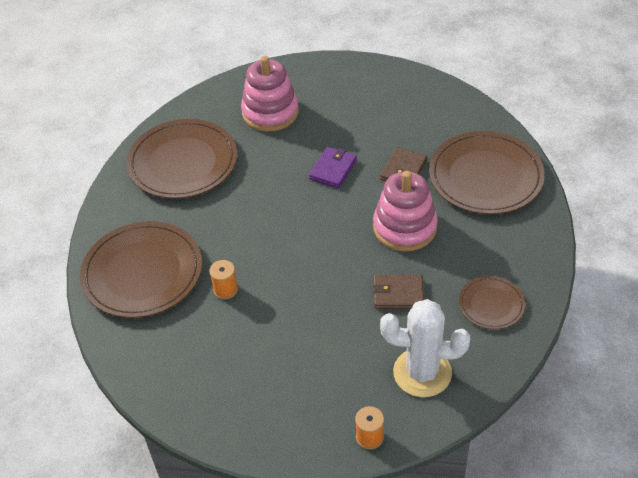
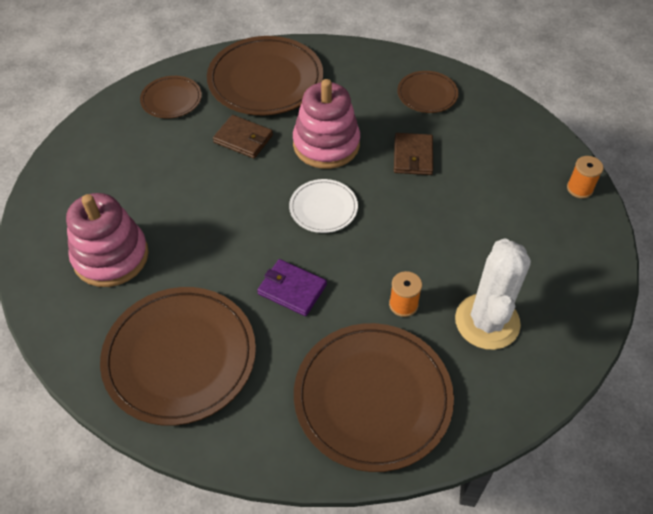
camera: 90 degrees left, 5 degrees up
(327, 231) = (323, 208): none -> white plate
(333, 169) = (229, 198): purple wallet -> purple wallet (292, 289)
(422, 373) = (505, 147): white cactus -> white cactus (487, 322)
(445, 117) = (171, 99): none -> brown plate

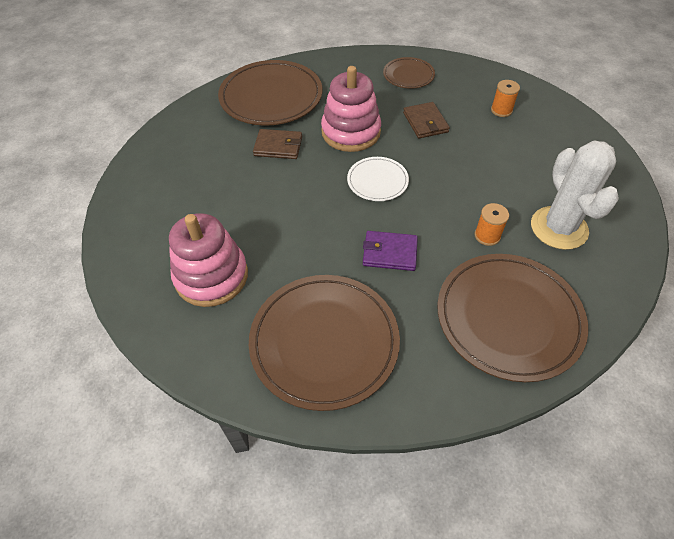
camera: 20 degrees left, 0 degrees up
(171, 99) = (197, 132): brown plate -> none
(579, 188) = (562, 112): orange spool -> orange spool (501, 110)

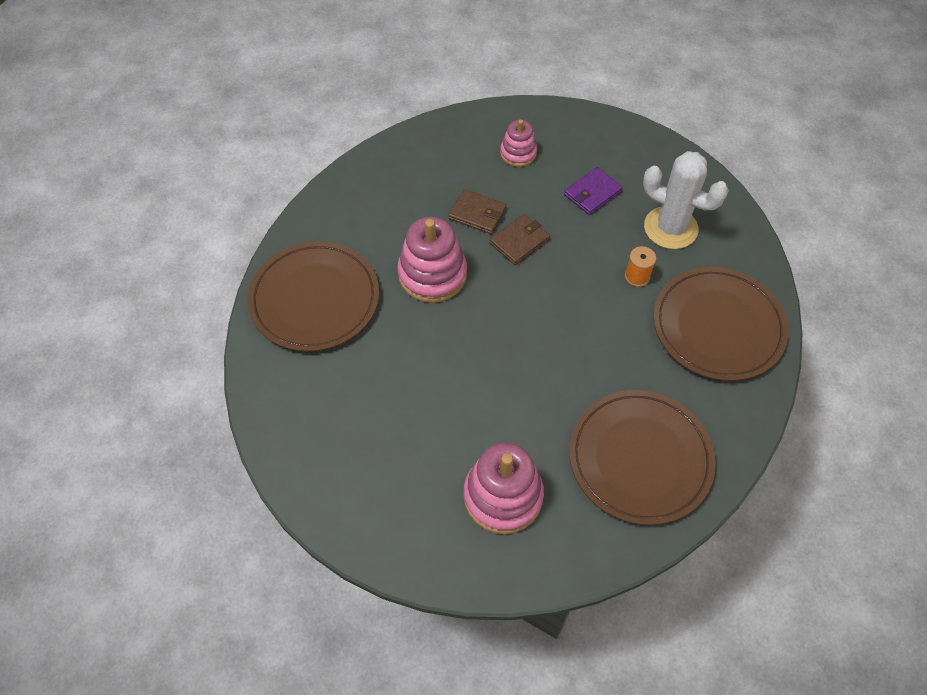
camera: 50 degrees left, 5 degrees up
(278, 146) = (392, 341): brown wallet -> brown wallet (519, 241)
(377, 181) = (511, 301): white plate -> none
(389, 253) = (595, 352): purple wallet -> purple wallet (592, 193)
(408, 75) = (404, 176): brown plate -> none
(501, 110) = (518, 153): orange spool -> pink stacking toy

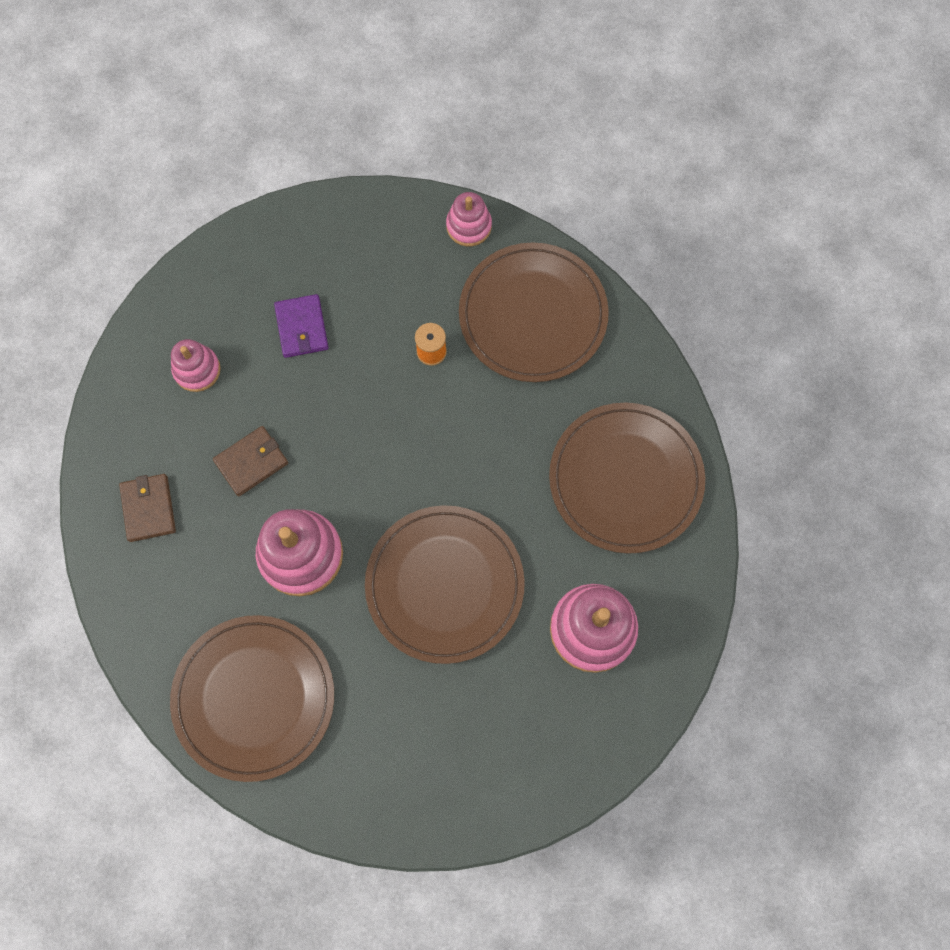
camera: 60 degrees left, 15 degrees up
(469, 374) = (444, 585): none -> brown plate
(519, 241) = (315, 440): brown wallet -> brown wallet (148, 508)
(670, 228) = (395, 280): white cactus -> none
(750, 251) = (469, 226): none -> pink stacking toy

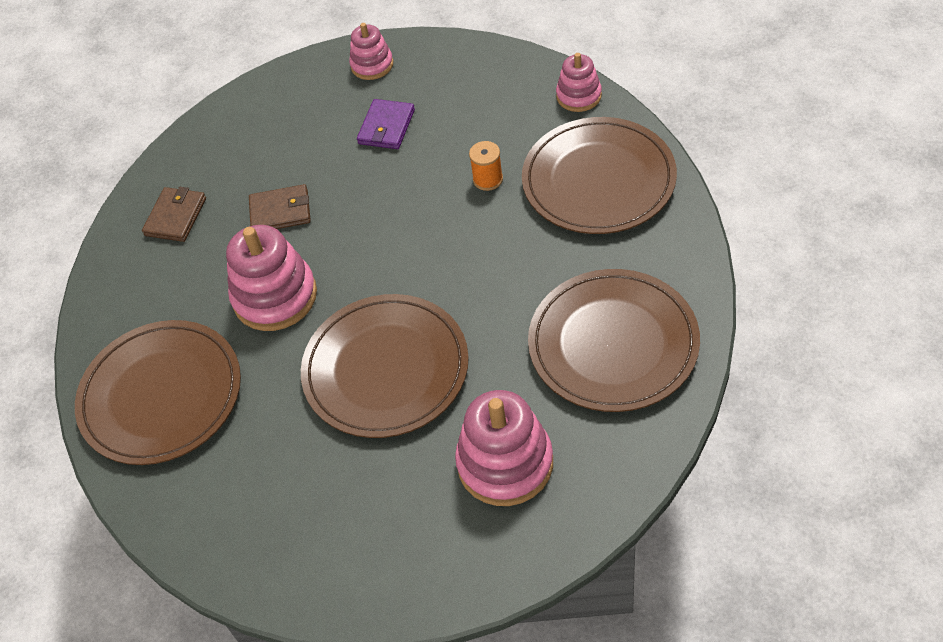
camera: 35 degrees right, 20 degrees down
(197, 370) = (281, 130): pink stacking toy -> pink stacking toy (372, 65)

